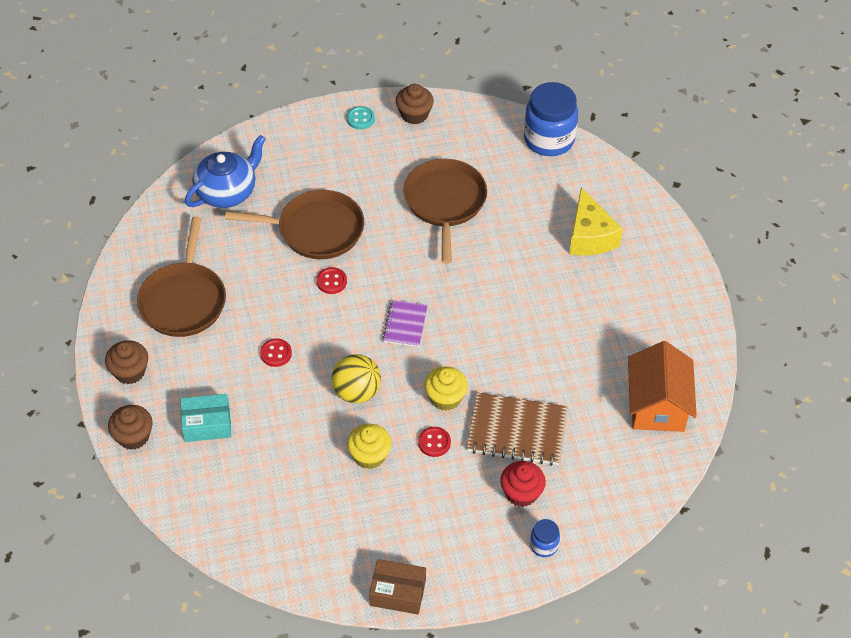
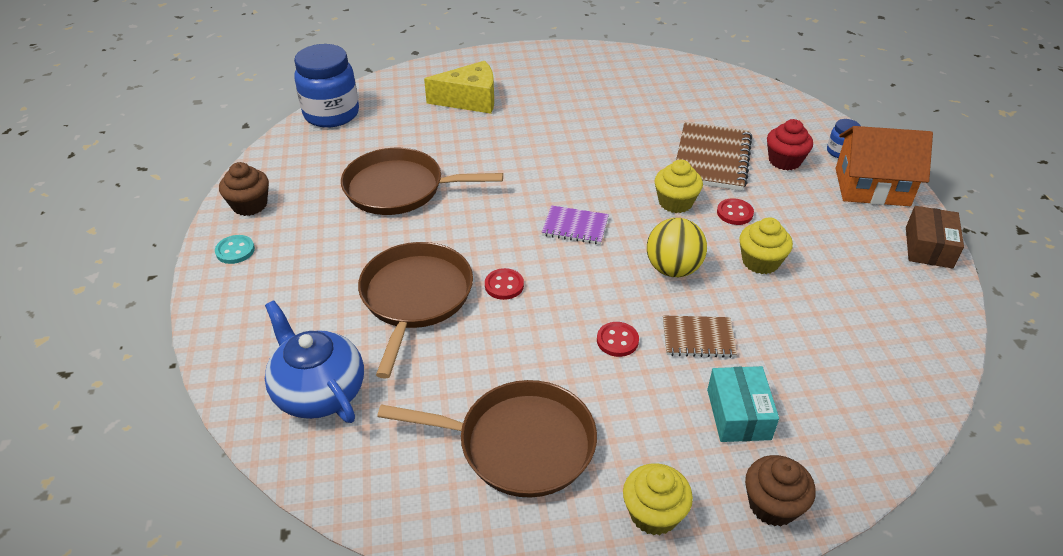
camera: 85 degrees left, 10 degrees down
(130, 371) = (653, 513): brown cupcake -> yellow cupcake
(279, 405) = (698, 338): none -> brown notebook
(657, 405) = (672, 81): orange house -> orange house (872, 187)

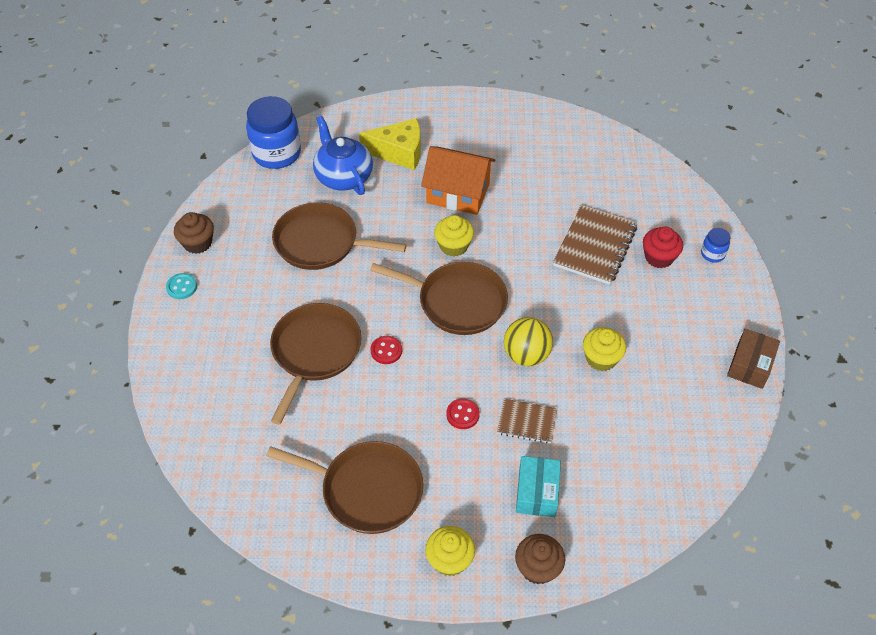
camera: 10 degrees right, 10 degrees up
(319, 391) = (229, 424): blue teapot -> blue teapot (343, 176)
(575, 227) = (457, 302): purple notebook -> brown pan
(675, 202) = (548, 289): yellow cupcake -> yellow cupcake (453, 246)
(734, 213) = (596, 307): red button -> none
(872, 187) = (726, 296): orange house -> orange house (458, 193)

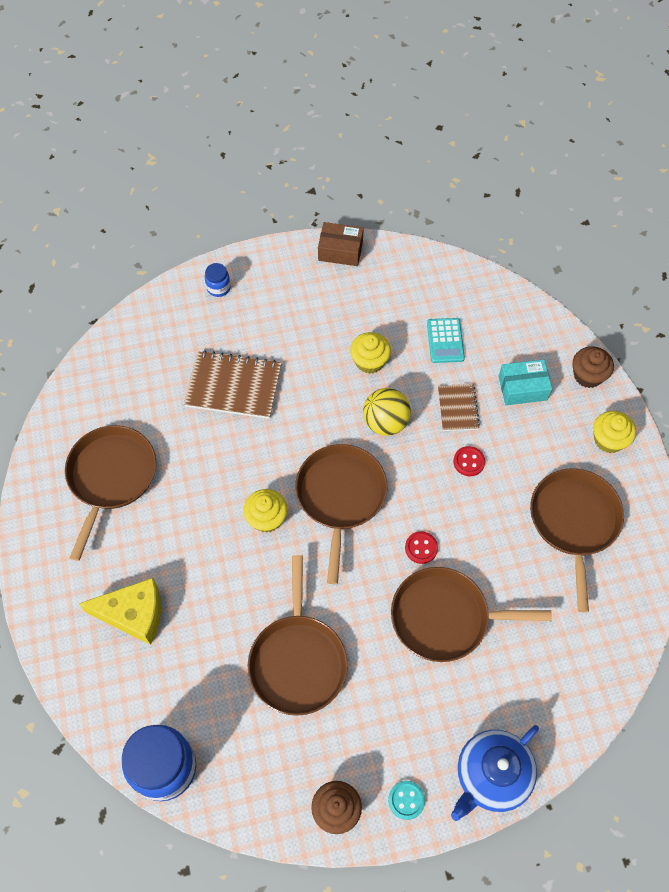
camera: 105 degrees left, 10 degrees up
(343, 176) = (188, 669): blue teapot -> blue teapot (491, 775)
(399, 152) = (134, 614): yellow cheese -> yellow cheese turned 105 degrees clockwise
(458, 193) = (188, 532): orange house -> none
(523, 154) = (111, 477): none -> brown pan
(613, 433) = (445, 341): none -> turquoise calculator
(659, 257) = (234, 330): red cupcake -> none

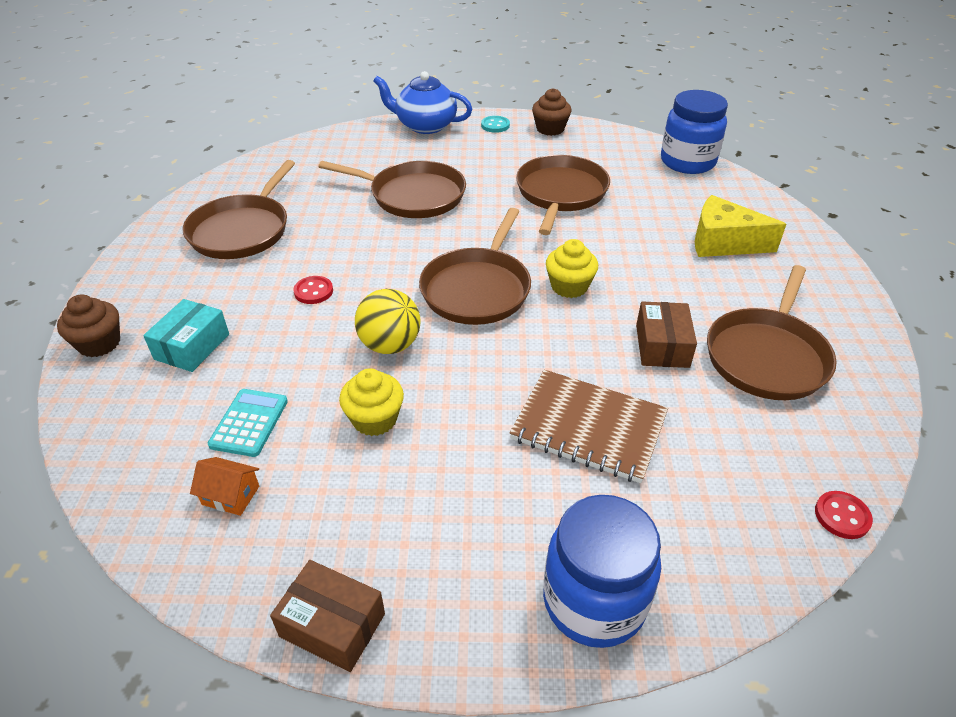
camera: 165 degrees left, 20 degrees down
(188, 469) = (662, 346): none -> brown box
(218, 288) = (594, 601): blue jar -> blue jar, size x2.17
(421, 548) = (409, 238): red button -> red button (842, 516)
(427, 296) = (230, 495): none -> orange house
(458, 408) = (290, 342): brown notebook -> none
(491, 775) = (425, 125): blue teapot -> blue teapot turned 135 degrees counterclockwise
(522, 388) = (192, 346): turquoise box -> turquoise box turned 75 degrees counterclockwise
(608, 440) = (142, 281): yellow cupcake -> none

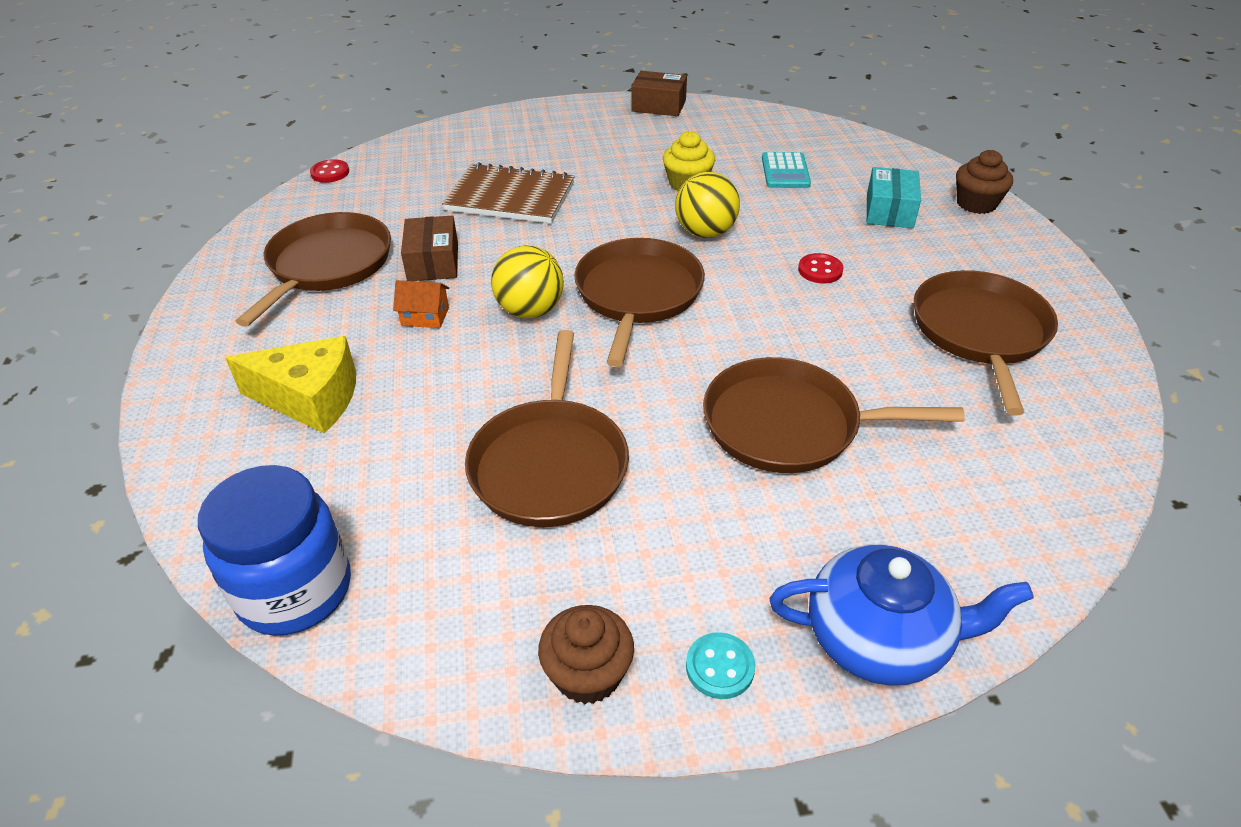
camera: 170 degrees right, 0 degrees up
(230, 495) = (762, 139): orange house -> orange house (425, 316)
(569, 286) = (530, 311): yellow cupcake -> yellow ball
(594, 601) = (509, 126): blue jar -> none

